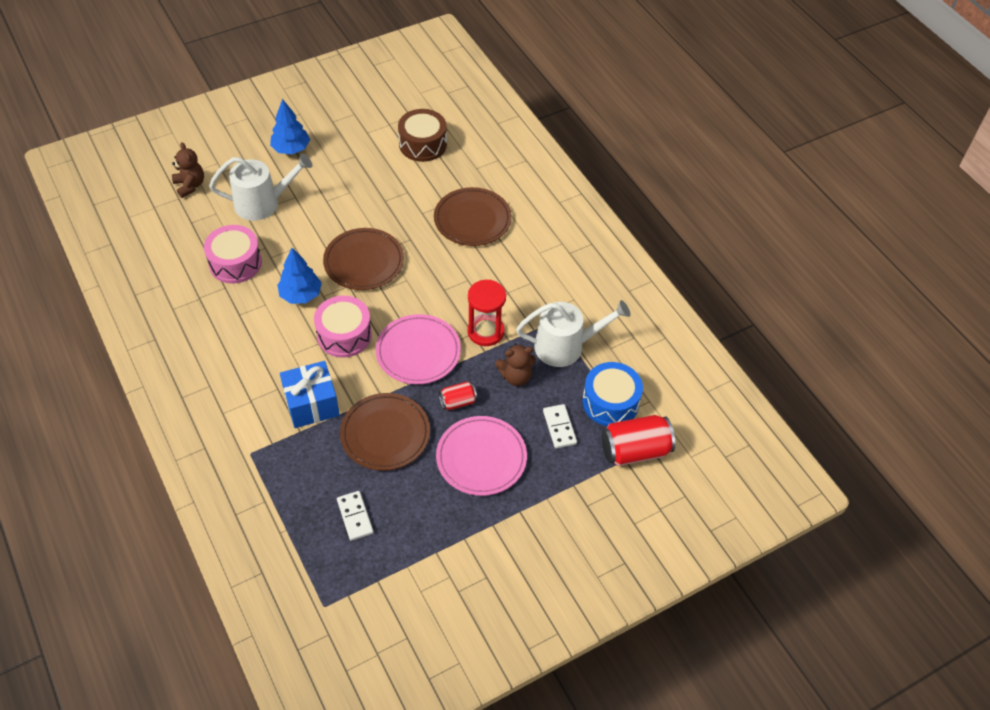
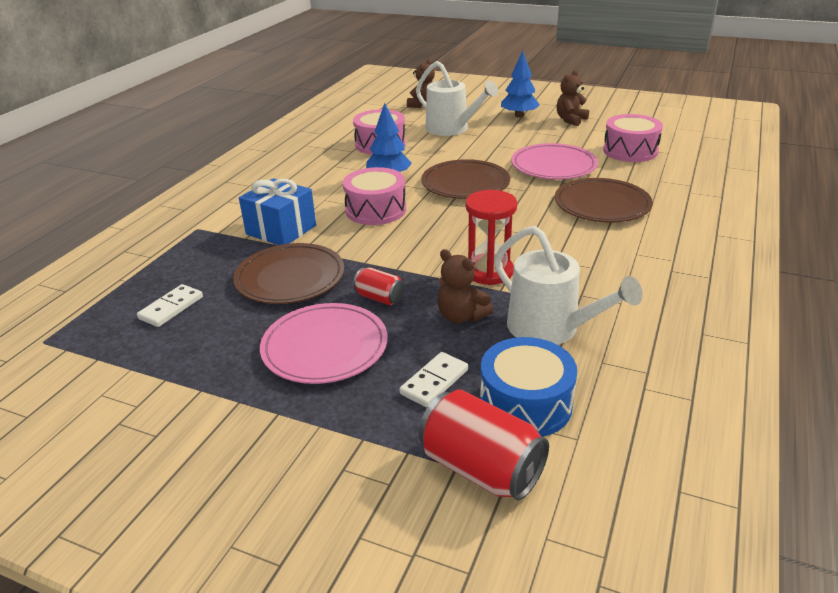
camera: 55 degrees right, 20 degrees down
(337, 129) = (570, 120): none -> brown teddy bear
(418, 352) = (409, 249): pink plate -> pink plate (553, 166)
(423, 144) = (630, 151): brown drum -> pink drum

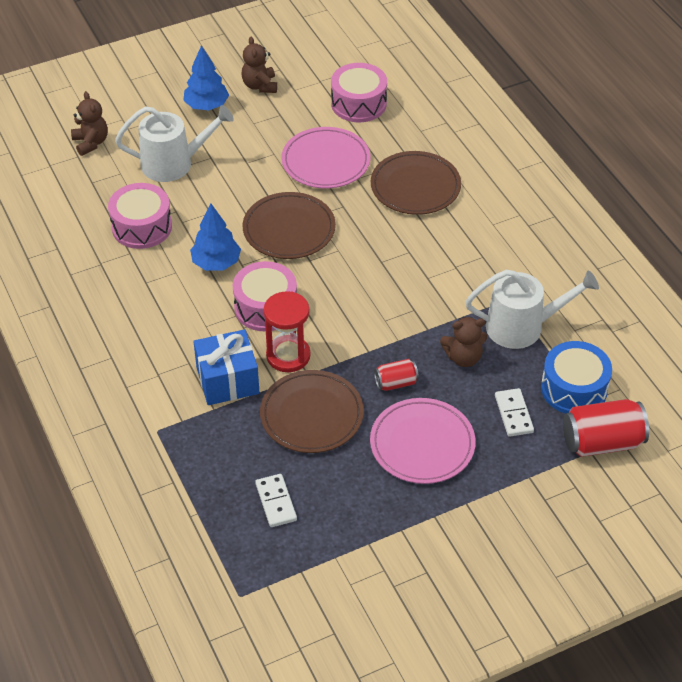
camera: 50 degrees left, 15 degrees up
(489, 272) = (429, 308): red hourglass -> red hourglass (288, 355)

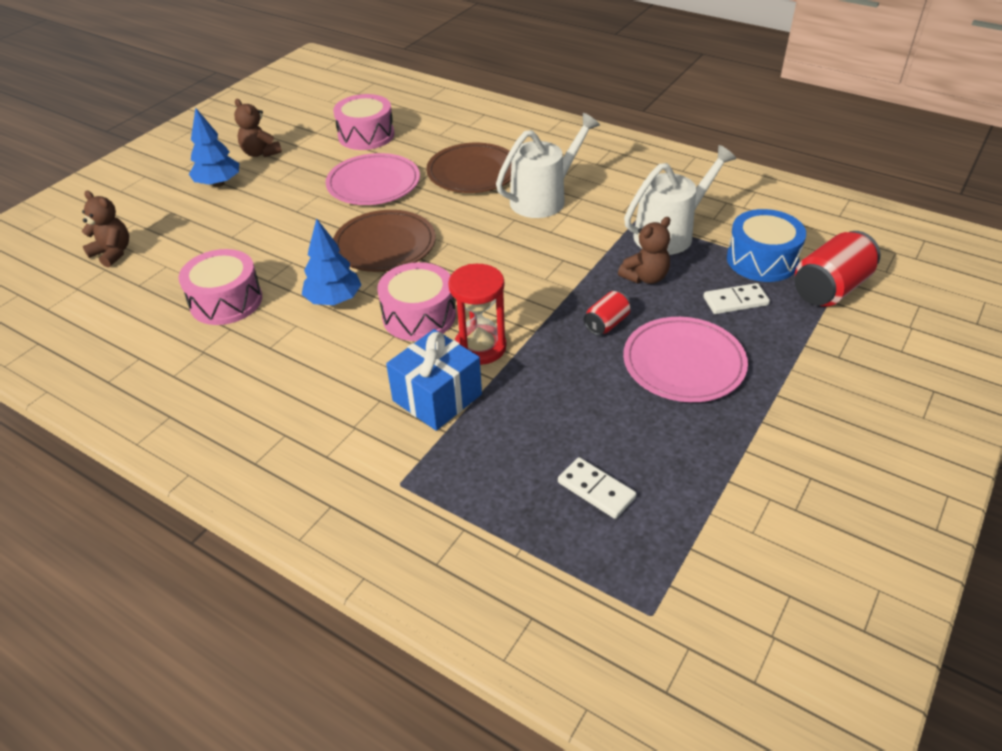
camera: 30 degrees left, 5 degrees down
(174, 163) = (220, 238): white watering can -> white watering can (543, 199)
(311, 415) = (553, 388): brown plate -> none
(513, 414) = (735, 301): white domino -> white domino turned 60 degrees counterclockwise

